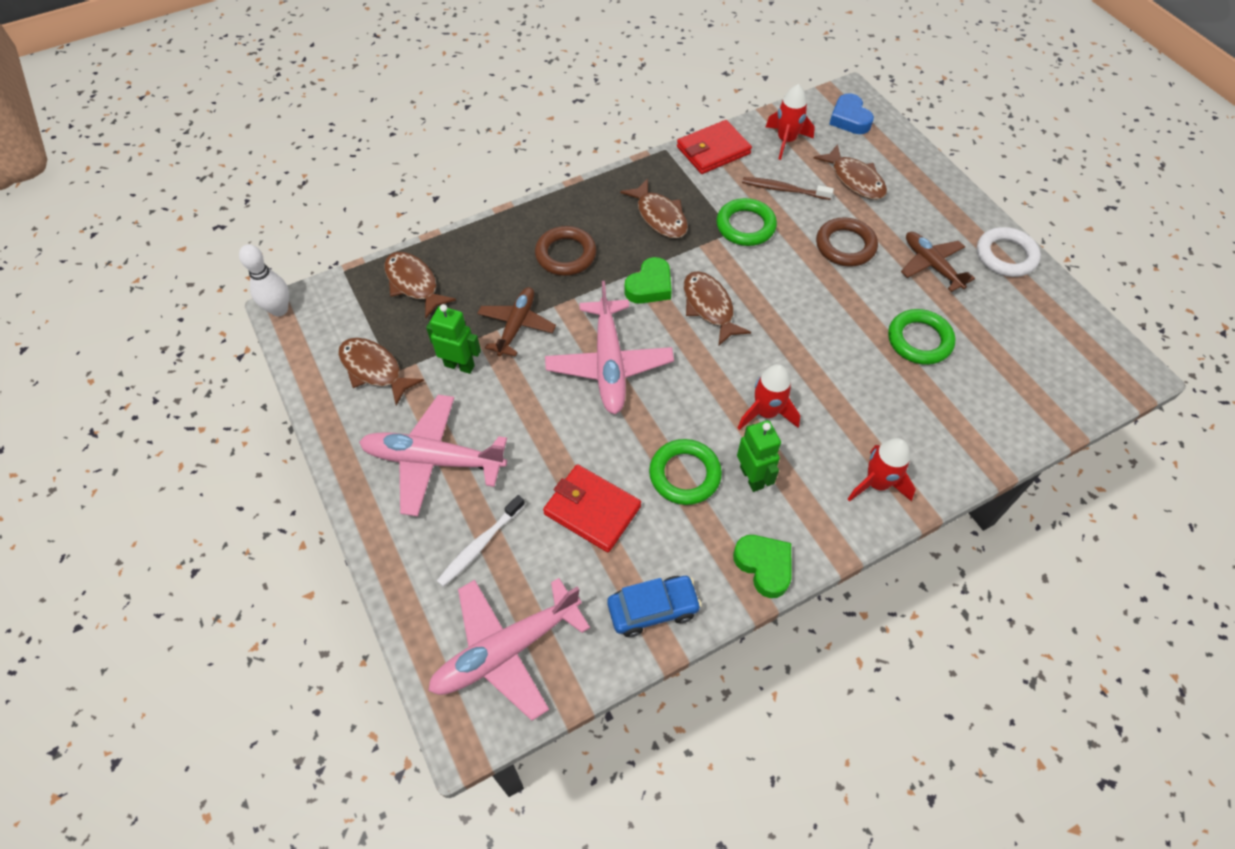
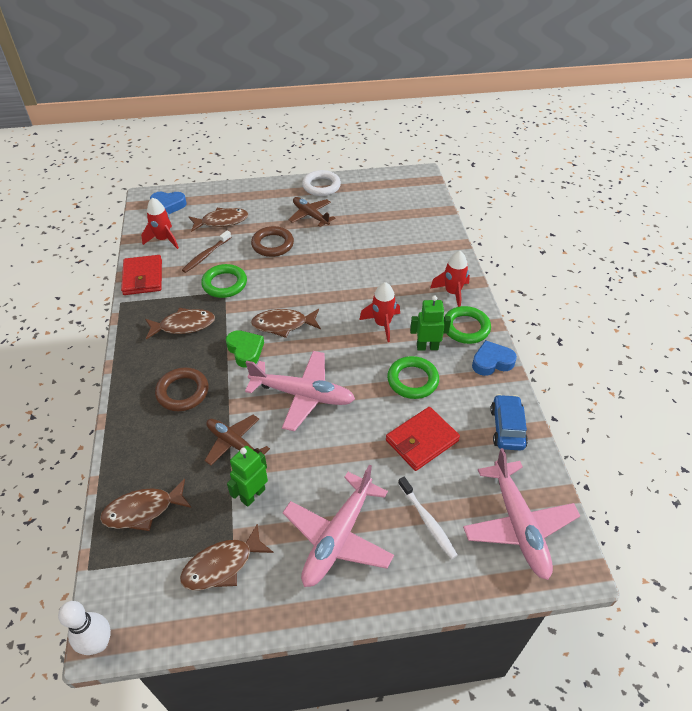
camera: 70 degrees left, 10 degrees down
(764, 566) = (492, 362): green heart -> blue heart
(919, 340) = (362, 240): green ring -> green ring (466, 328)
(931, 265) = (310, 215): brown plane -> brown plane turned 60 degrees clockwise

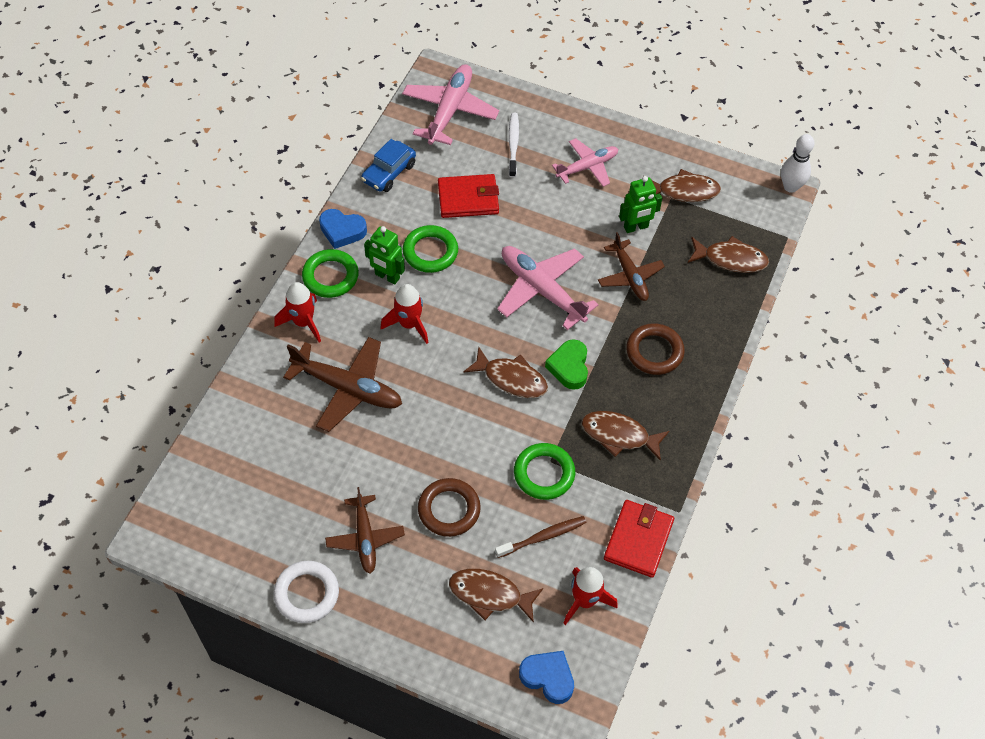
camera: 150 degrees left, 10 degrees up
(338, 537) = (587, 167): pink plane -> pink plane, size x0.65
(387, 272) = (347, 388): none -> brown plane

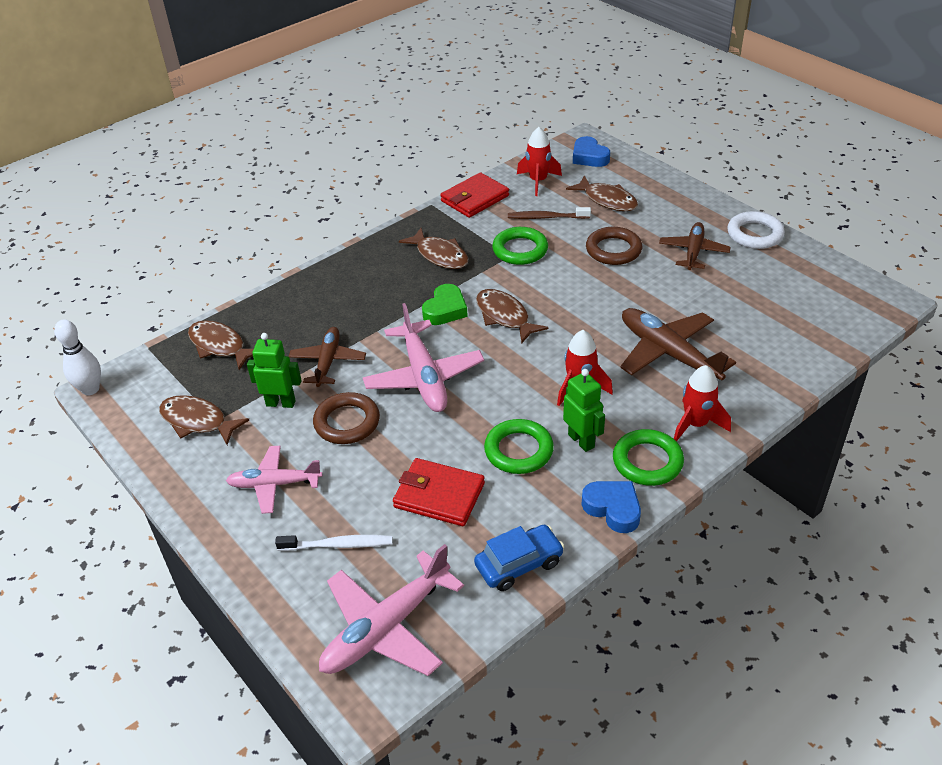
camera: 150 degrees left, 15 degrees down
(513, 144) = (338, 545): white toothbrush -> white toothbrush turned 120 degrees counterclockwise
(654, 352) = (360, 299): brown ring -> brown ring (347, 422)

